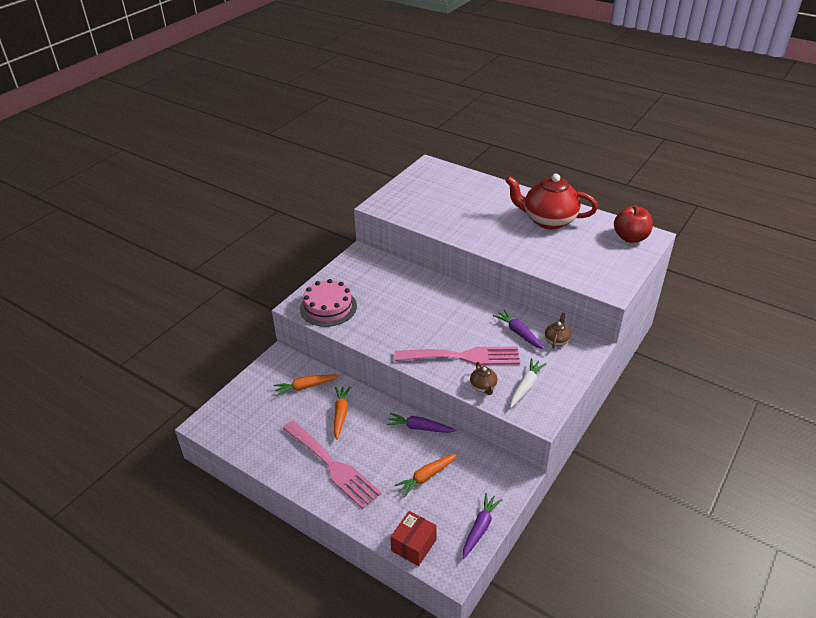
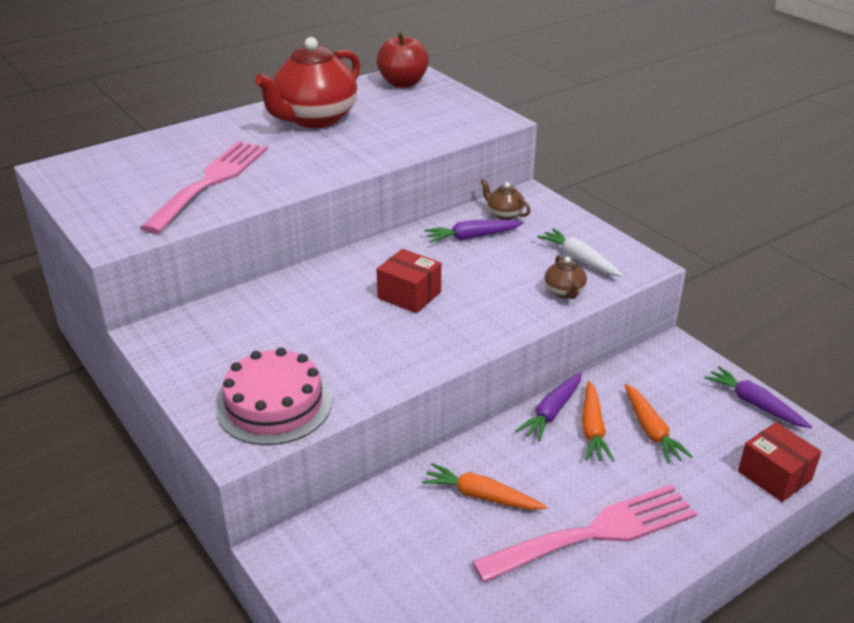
camera: 70 degrees left, 5 degrees down
(305, 387) = (389, 529): orange carrot -> orange carrot (592, 429)
(441, 324) = (409, 295): none -> red box
(463, 356) = (493, 293): pink fork -> pink fork (211, 181)
(483, 387) = (564, 292): brown teapot -> brown teapot turned 75 degrees clockwise

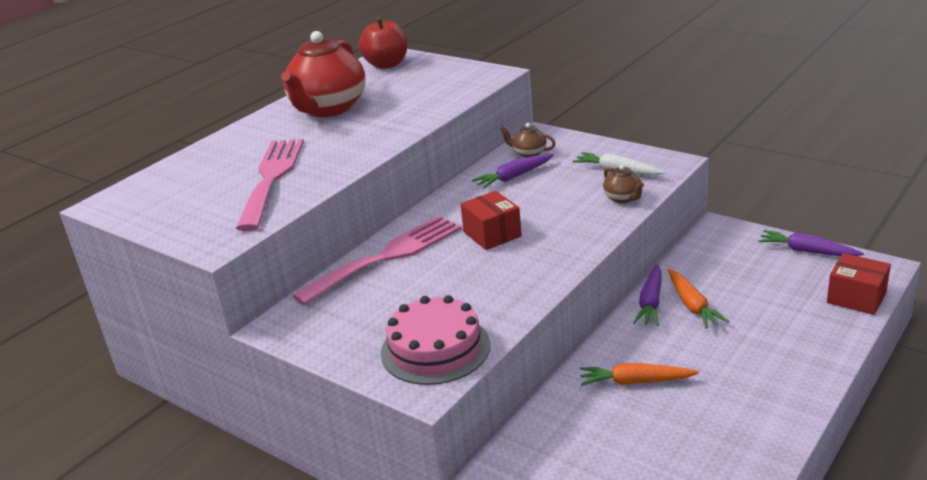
camera: 15 degrees left, 5 degrees down
(409, 295) = (492, 234): red box -> red box turned 45 degrees clockwise
(596, 532) = (747, 380): pink fork -> pink fork (387, 256)
(651, 430) = (740, 293): orange carrot -> none

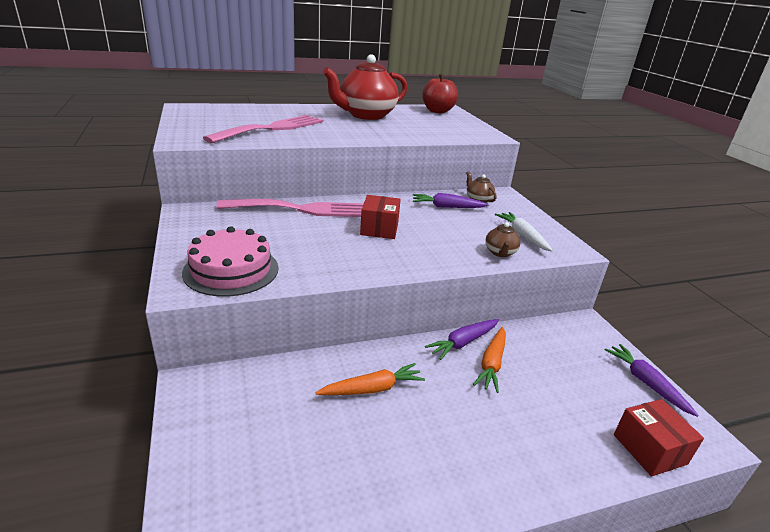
camera: 30 degrees right, 0 degrees up
(635, 382) = (372, 389): orange carrot -> orange carrot turned 120 degrees clockwise

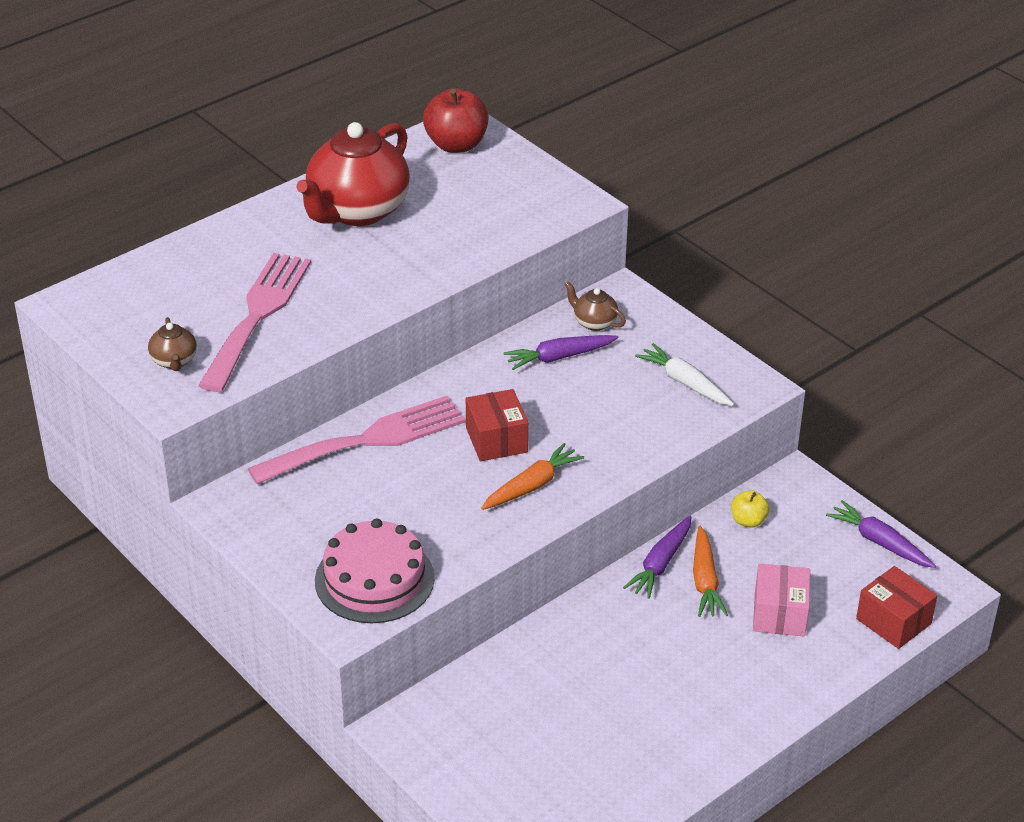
camera: 20 degrees left, 10 degrees up
(372, 389) = (591, 660): orange carrot -> orange carrot (532, 485)
(500, 253) = (669, 427): brown teapot -> brown teapot (174, 361)
(541, 337) = (748, 521): none -> yellow apple
(544, 407) = (779, 614): none -> pink box

